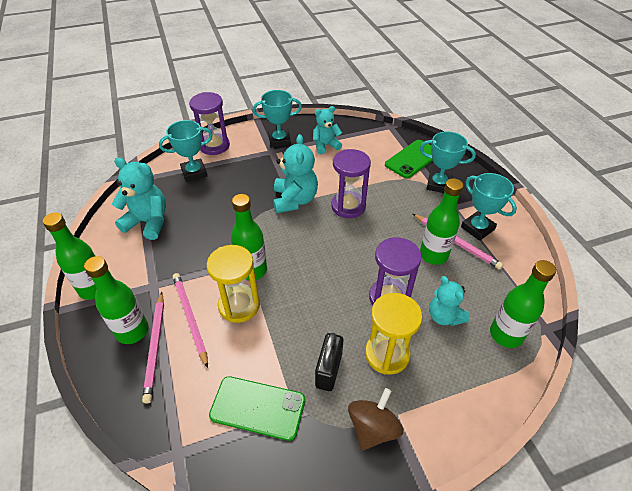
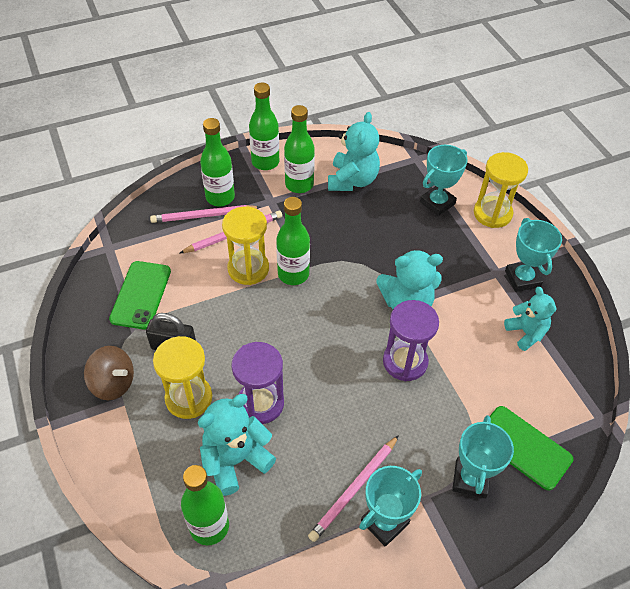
camera: 85 degrees right, 5 degrees up
(194, 173) = (437, 203): turquoise trophy -> turquoise trophy turned 75 degrees clockwise
(214, 146) = (492, 213): purple hourglass -> yellow hourglass
(433, 255) = (329, 458): green bottle -> green bottle (299, 184)
(444, 316) = (235, 460): turquoise teddy bear -> turquoise teddy bear, size x1.50

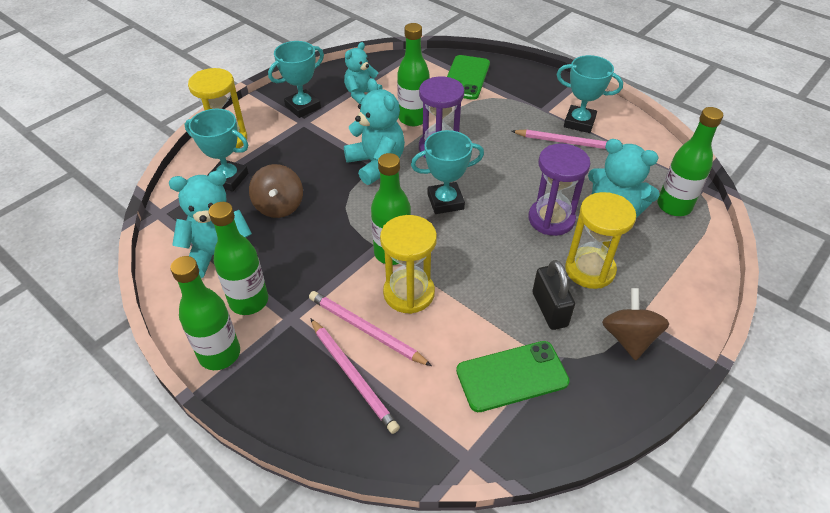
camera: 115 degrees left, 5 degrees down
(220, 197) = (310, 374): green bottle -> green bottle (413, 118)
(386, 224) = (279, 206): none -> brown spinning top
(470, 479) = (511, 94): turquoise trophy -> turquoise trophy (445, 201)

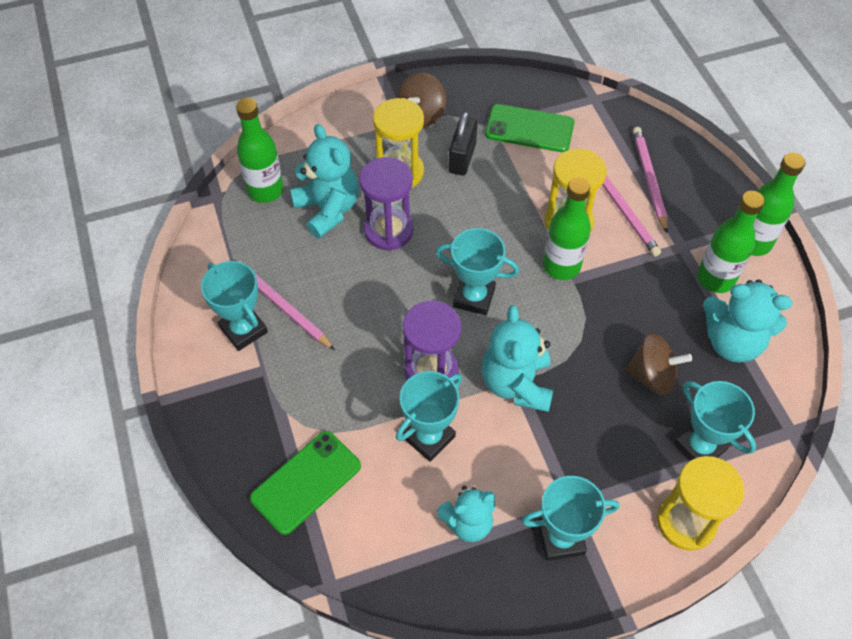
camera: 150 degrees left, 10 degrees up
(279, 206) = (652, 376): brown spinning top -> brown spinning top turned 75 degrees clockwise
(413, 118) = (429, 437): green bottle -> turquoise trophy

